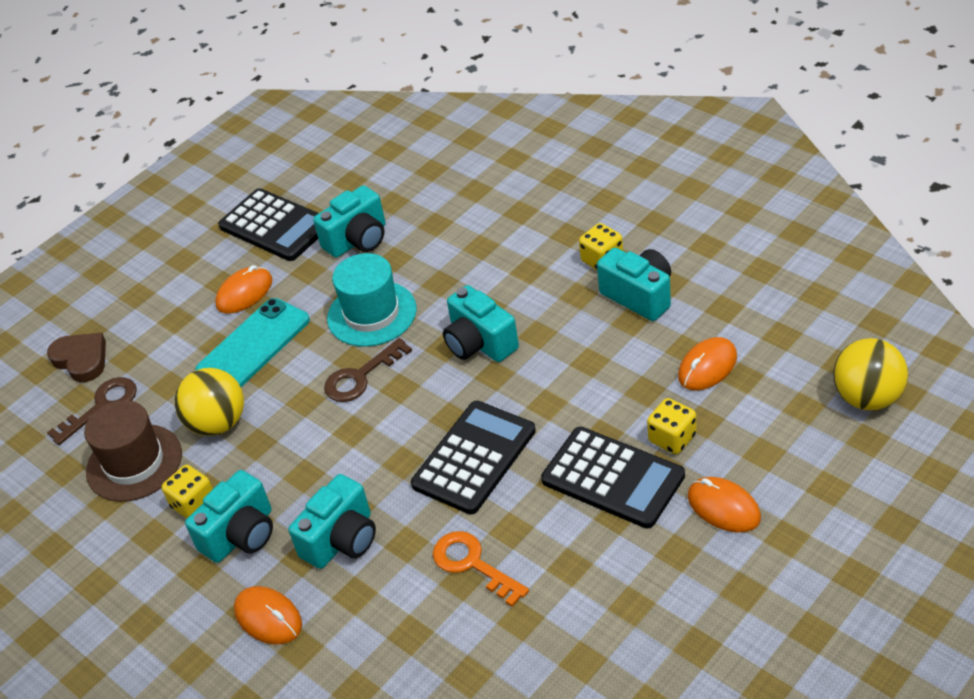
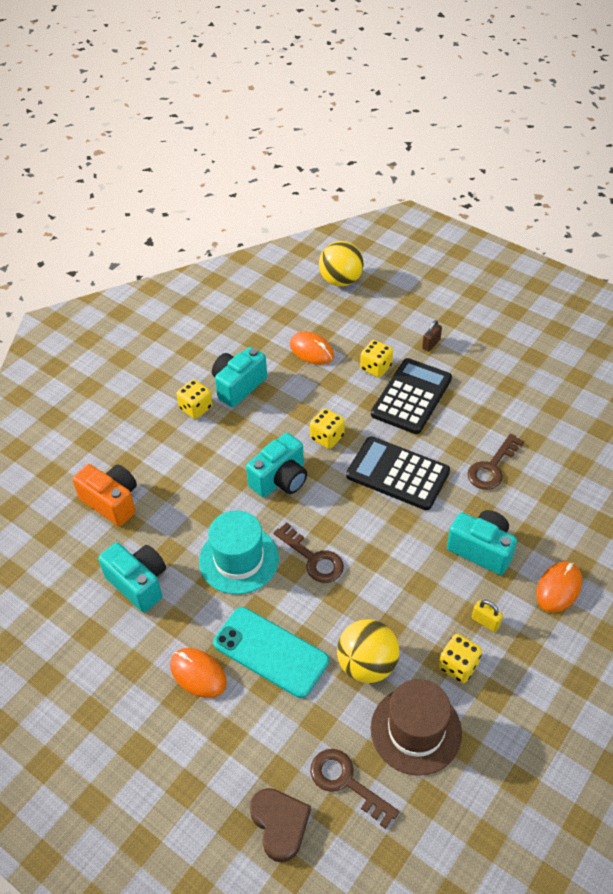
camera: 100 degrees left, 5 degrees up
(81, 360) = (280, 824): brown heart -> brown heart turned 120 degrees clockwise
(241, 535) = (485, 622): turquoise camera -> yellow padlock
(275, 226) = (102, 662): black calculator -> none
(466, 208) = (112, 502): none -> orange camera
(472, 564) = (492, 467): orange key -> brown key
(543, 386) = (327, 437): none -> yellow dice
(723, 507) = (431, 344): orange mouse -> brown padlock

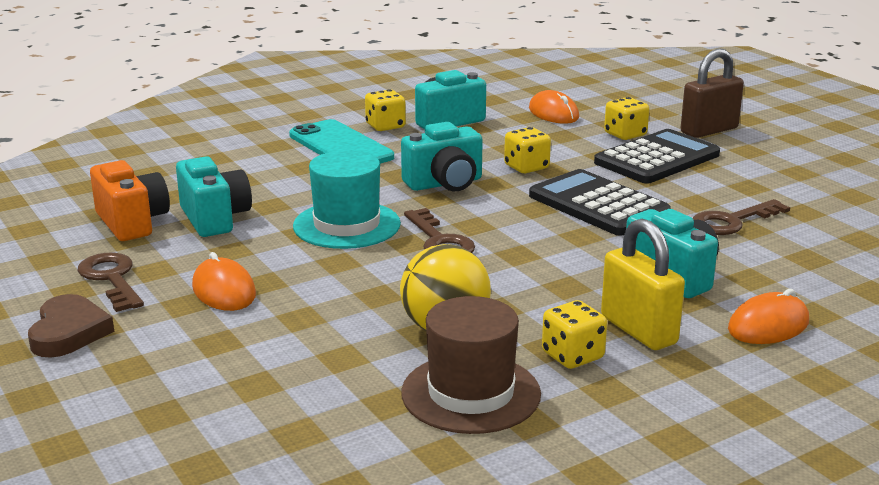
camera: 20 degrees right, 25 degrees down
(112, 502) = (236, 165): orange camera -> orange camera (132, 222)
(270, 652) = (327, 294): turquoise phone -> turquoise phone (341, 146)
(280, 824) = (219, 424): brown heart -> brown heart (69, 332)
(341, 280) = (624, 79): yellow ball -> none
(346, 782) = (338, 412): brown key -> brown key (111, 279)
(431, 344) = (709, 130): brown padlock -> brown padlock, size x2.04
(485, 622) = (638, 330): yellow padlock -> yellow padlock, size x2.04

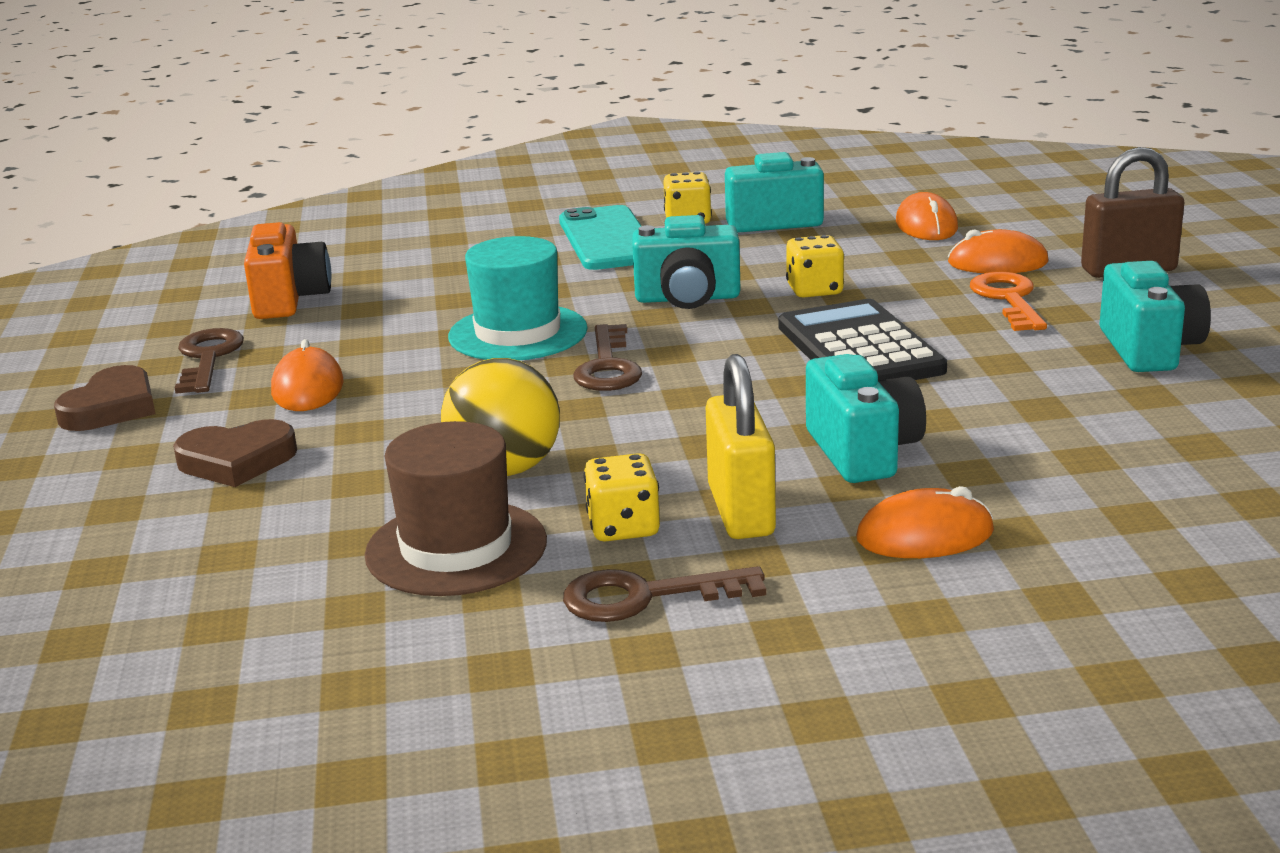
camera: 25 degrees right, 0 degrees up
(215, 218) = (379, 306): turquoise camera -> turquoise camera (1149, 349)
(226, 358) = (237, 461): none -> brown heart
(625, 134) = (997, 263): yellow dice -> orange mouse
(657, 159) = (1008, 299): black calculator -> orange key
(732, 221) = (1025, 394): brown key -> brown key (645, 597)

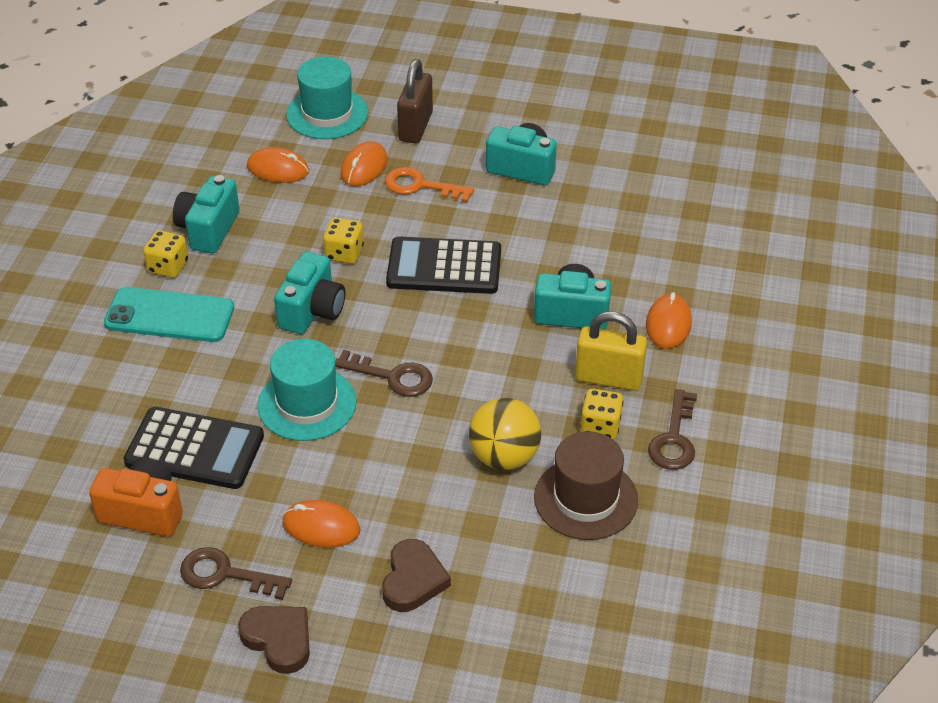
camera: 70 degrees left, 20 degrees up
(400, 299) = (194, 449): none -> black calculator
(1072, 222) = (327, 114): none -> turquoise hat

